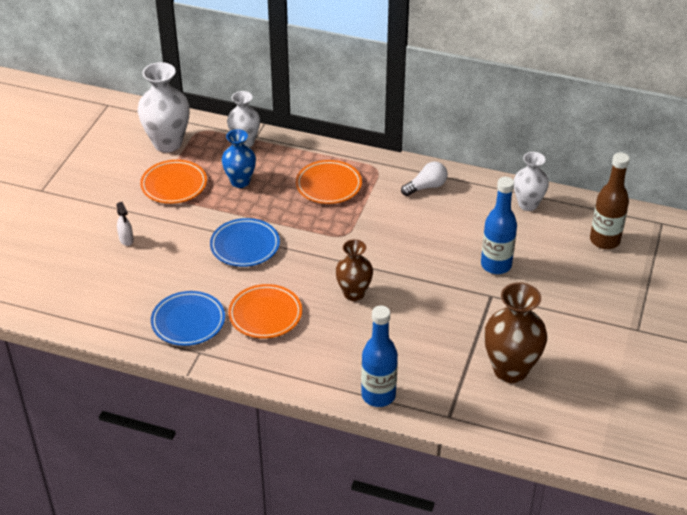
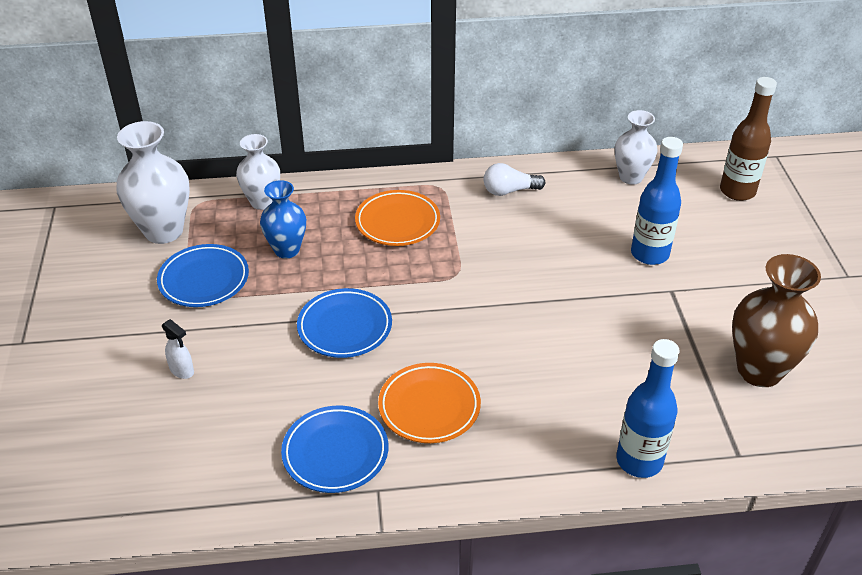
camera: 25 degrees left, 0 degrees up
(174, 185) = (204, 280): orange plate -> blue plate
(354, 293) = (518, 341): brown vase -> none
(426, 187) = (509, 191): white light bulb -> white light bulb turned 135 degrees counterclockwise

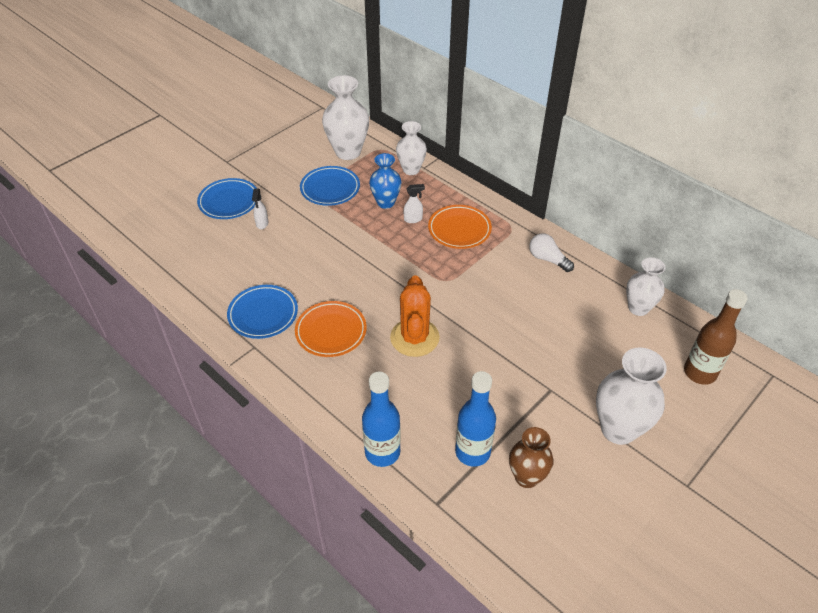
camera: 50 degrees right, 5 degrees up
(339, 245) = (413, 219): none -> white spray bottle
(345, 327) = (353, 261): blue plate -> blue plate (229, 202)
(510, 344) = (414, 337): none -> orange cactus
(649, 254) = (572, 359): blue bottle -> blue bottle (472, 452)
(755, 277) = (618, 429): none -> white vase
(759, 370) = (526, 477): brown vase -> brown vase, size x0.64

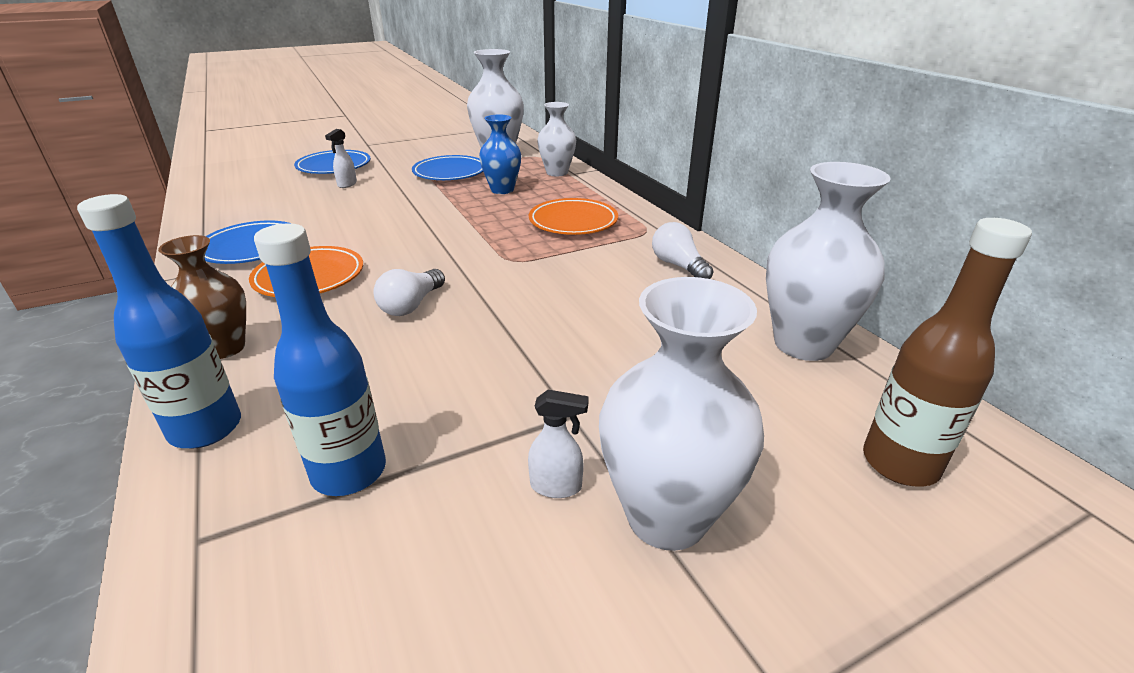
camera: 20 degrees right, 15 degrees down
(413, 219) = (522, 206): white spray bottle -> white spray bottle (556, 486)
(414, 337) = (411, 305): orange cactus -> white light bulb
(526, 477) = (408, 549): brown vase -> brown vase (225, 348)
(638, 308) = (803, 344): white vase -> white vase, size x1.55

